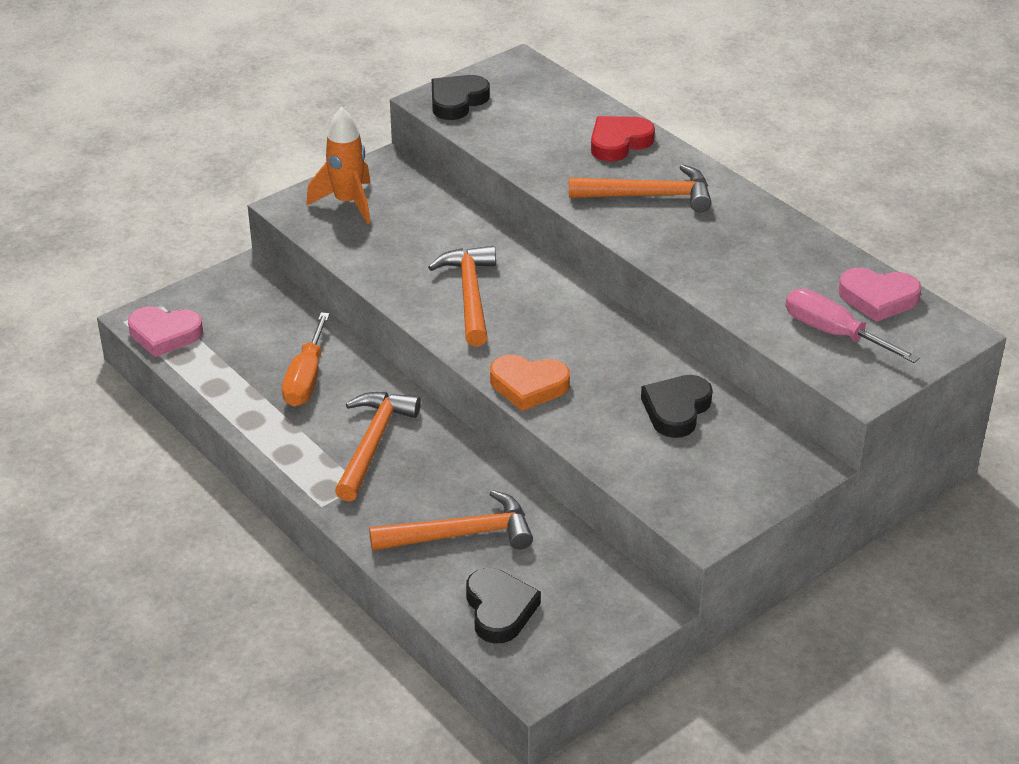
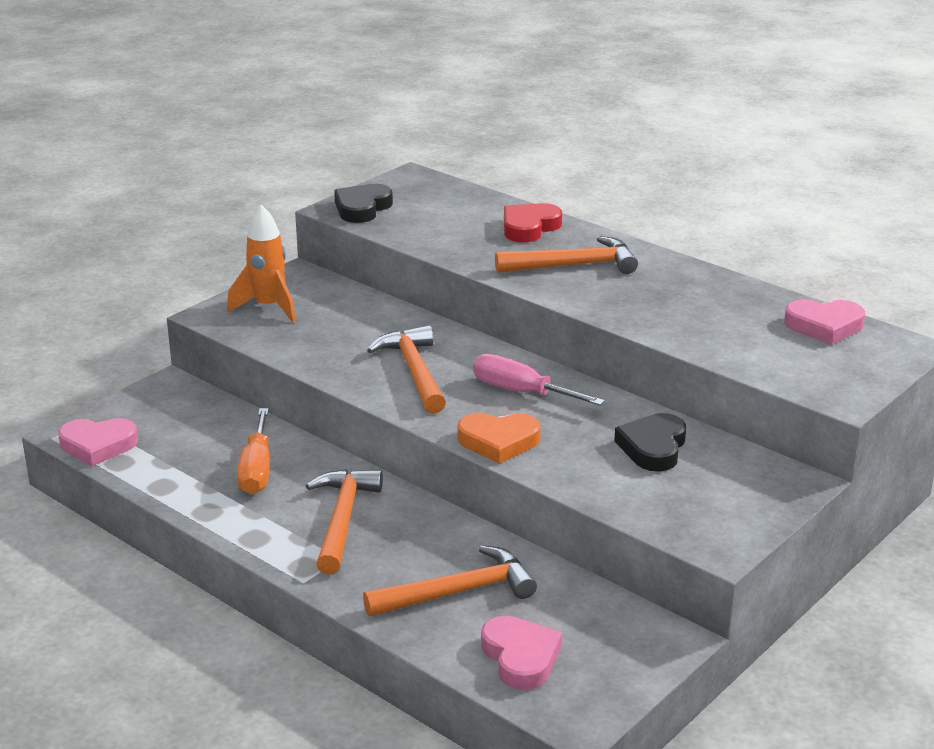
camera: 10 degrees left, 10 degrees down
(499, 610) = (520, 657): black heart -> pink heart
(833, 333) = (795, 357): pink screwdriver -> pink screwdriver (521, 392)

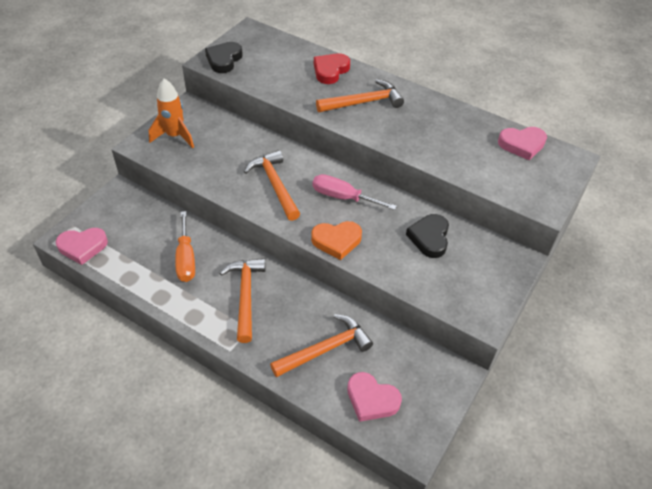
camera: 10 degrees left, 20 degrees up
(520, 657) = (371, 399): pink heart -> pink heart turned 150 degrees clockwise

